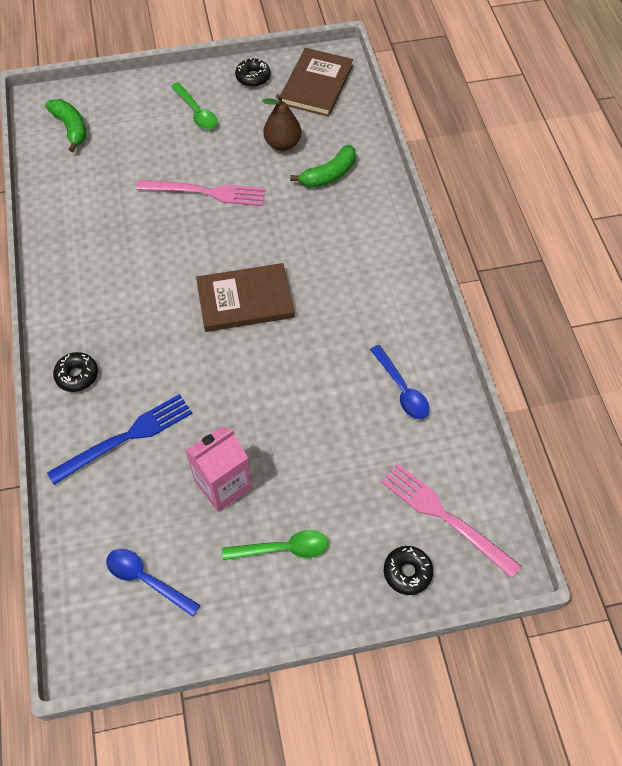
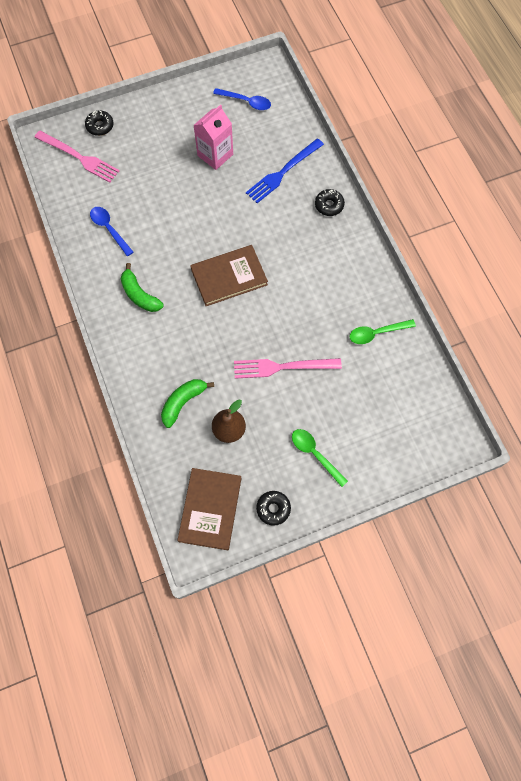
camera: 170 degrees right, 10 degrees up
(71, 128) = (420, 416): green banana -> green banana (139, 295)
(283, 548) = (172, 127): green spoon -> green spoon (376, 333)

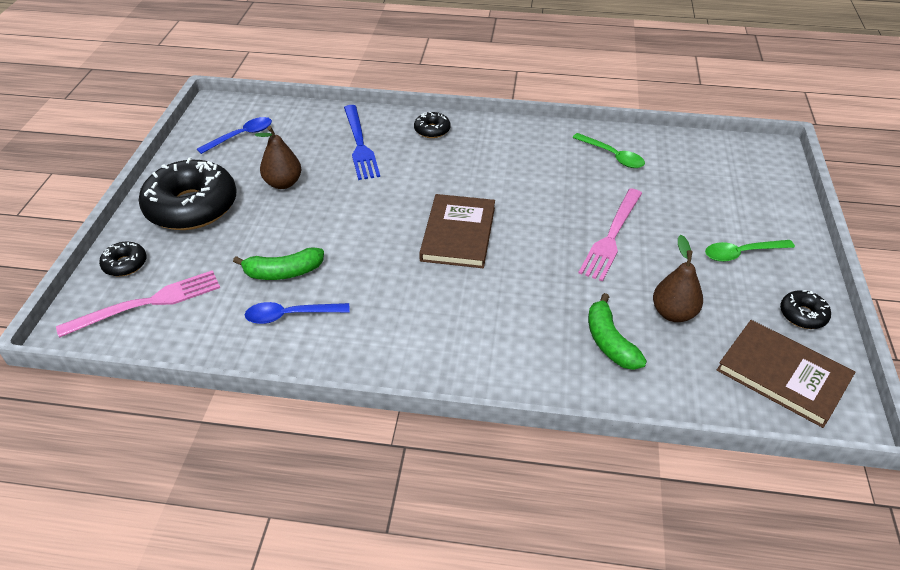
camera: 60 degrees left, 25 degrees down
(139, 295) = (418, 323): green banana -> green banana (283, 272)
(164, 123) = (192, 207): none -> black donut
(215, 155) = (283, 183): pink carton -> brown pear
(376, 333) = (613, 156): green spoon -> green spoon turned 60 degrees counterclockwise

